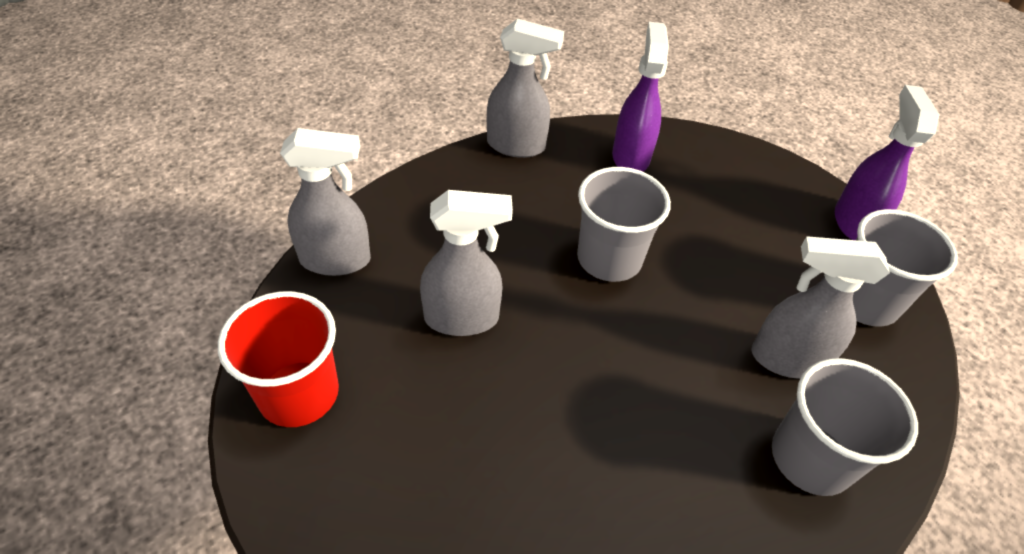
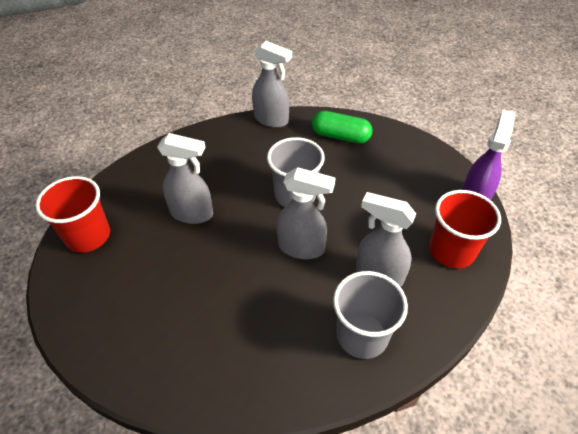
camera: 20 degrees right, 0 degrees up
(336, 260) = (138, 169): grey spray bottle -> grey spray bottle (301, 248)
(630, 157) = (340, 136): purple spray bottle -> green capsule
(863, 301) = (451, 251): grey cup -> red cup

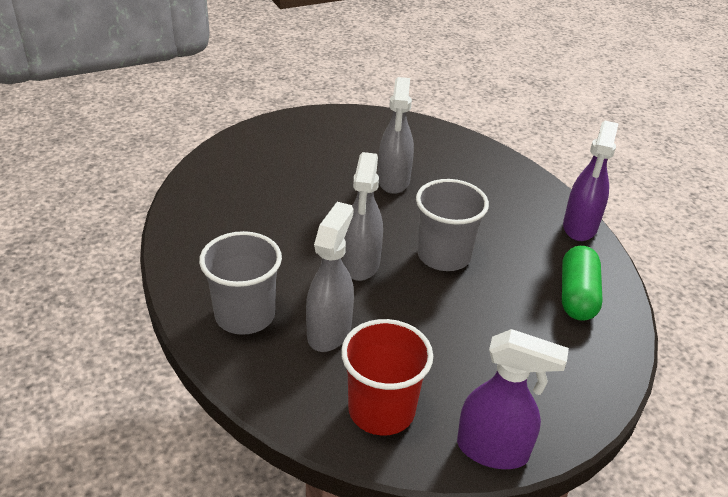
camera: 80 degrees right, 10 degrees down
(88, 236) = (350, 125): red cup -> none
(271, 120) = (579, 227): grey spray bottle -> purple spray bottle

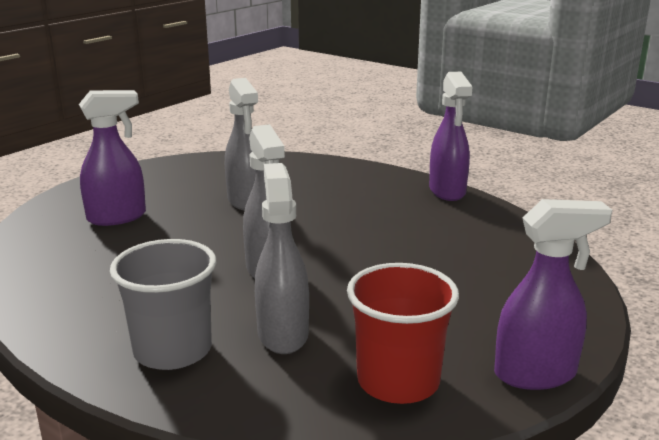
camera: 25 degrees left, 15 degrees down
(284, 166) = (117, 217): none -> purple spray bottle
(444, 255) = (346, 242): grey cup -> none
(577, 295) = (492, 237): green capsule -> none

